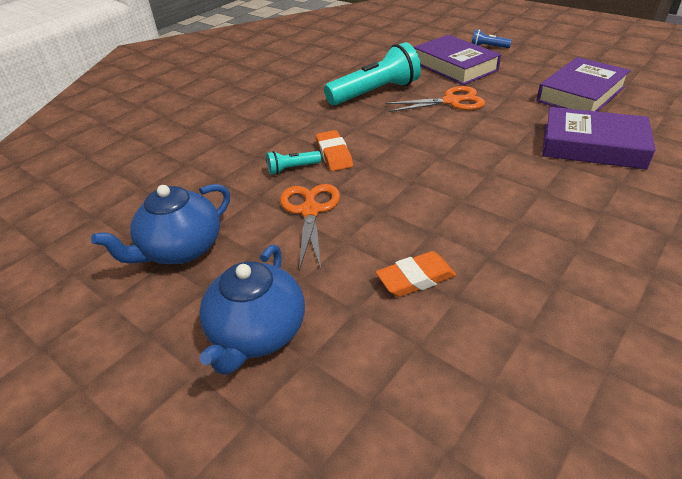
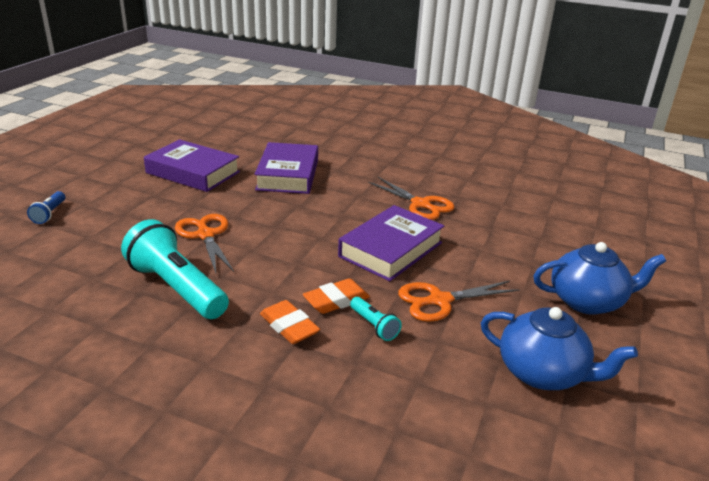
camera: 110 degrees left, 10 degrees down
(415, 278) = (486, 242): orange eraser -> orange eraser (289, 326)
(454, 66) = (106, 235): purple book -> purple book (391, 249)
(523, 239) = (420, 204): none -> orange scissors

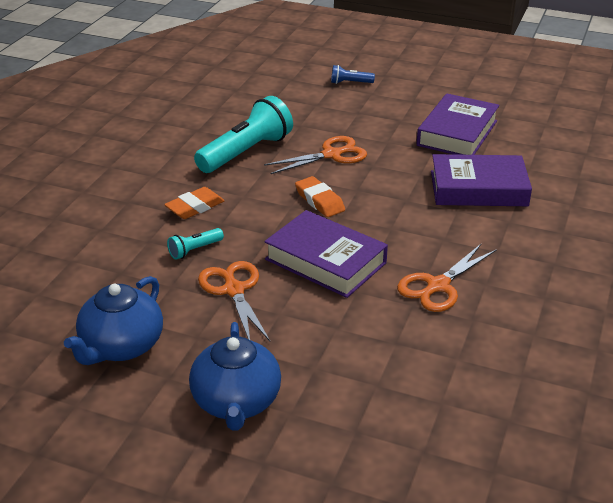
camera: 90 degrees right, 5 degrees up
(336, 300) = (232, 229): orange eraser -> orange eraser (319, 201)

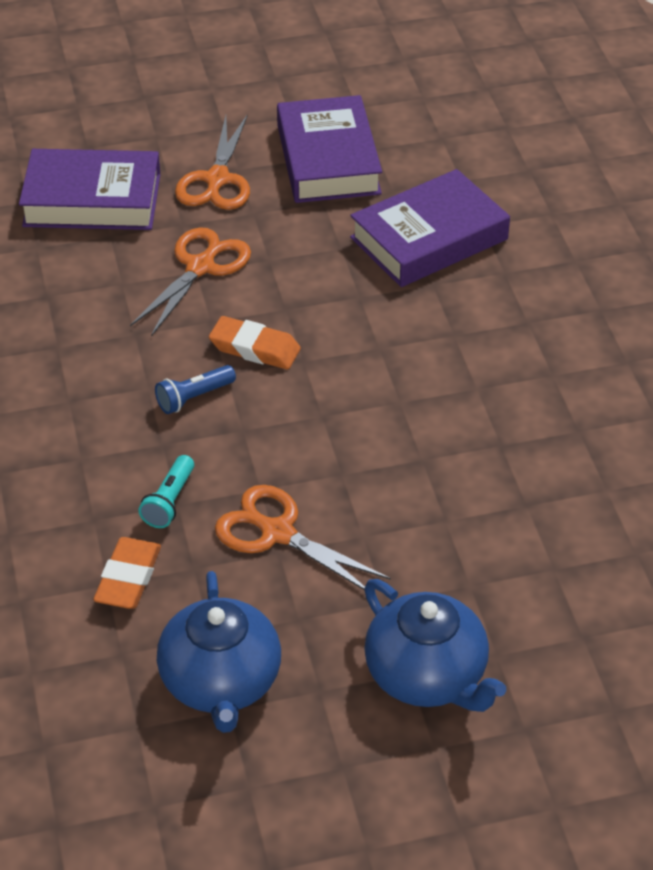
camera: 35 degrees left, 10 degrees up
(195, 207) = (102, 436): orange eraser -> orange eraser (128, 578)
(246, 152) = (80, 315): turquoise flashlight -> none
(325, 261) = (347, 435): purple book -> purple book (92, 200)
(350, 83) = (109, 130): blue flashlight -> blue flashlight (194, 398)
(438, 286) = (504, 404): orange scissors -> orange scissors (217, 179)

